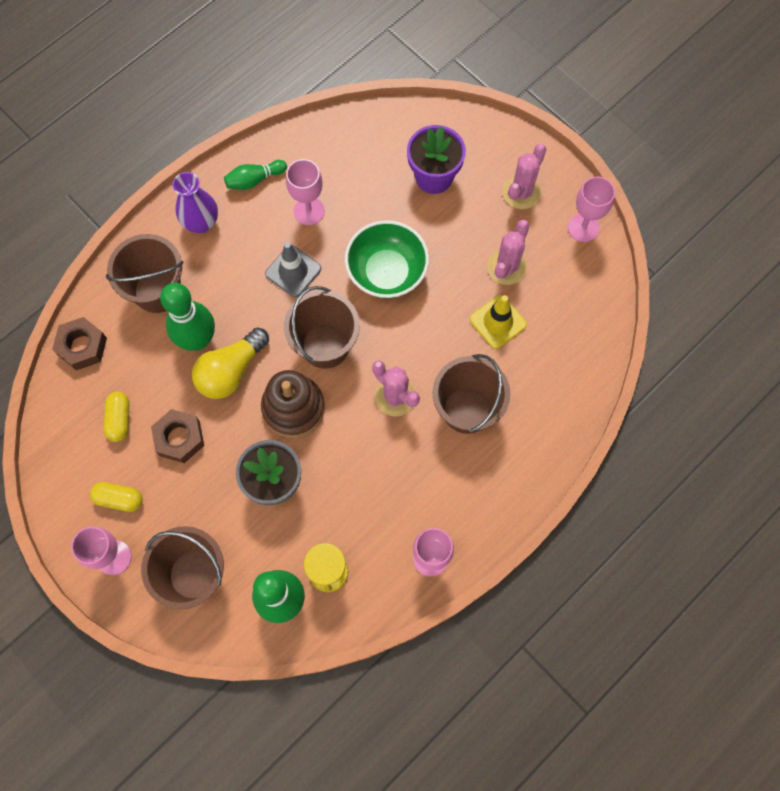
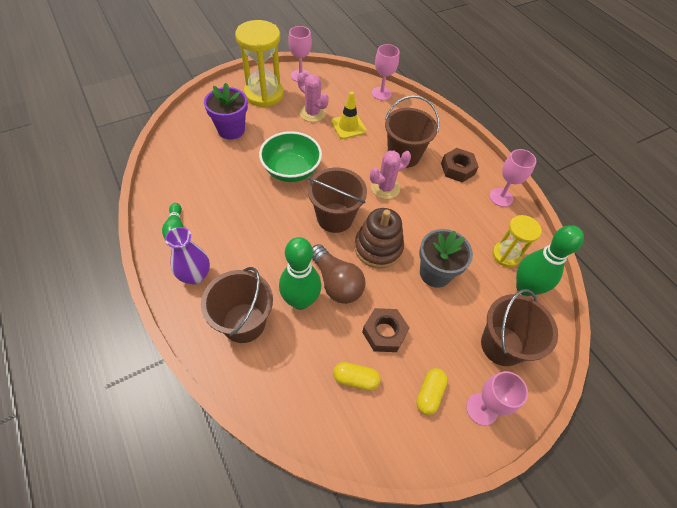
camera: 80 degrees left, 15 degrees down
(82, 346) = (274, 399): brown nut -> brown nut (457, 169)
(231, 371) = (336, 282): yellow light bulb -> brown light bulb
(293, 271) = (267, 223): grey traffic cone -> none
(309, 211) = (221, 202): pink goblet -> pink goblet (381, 93)
(521, 192) = (264, 94): pink cactus -> yellow hourglass

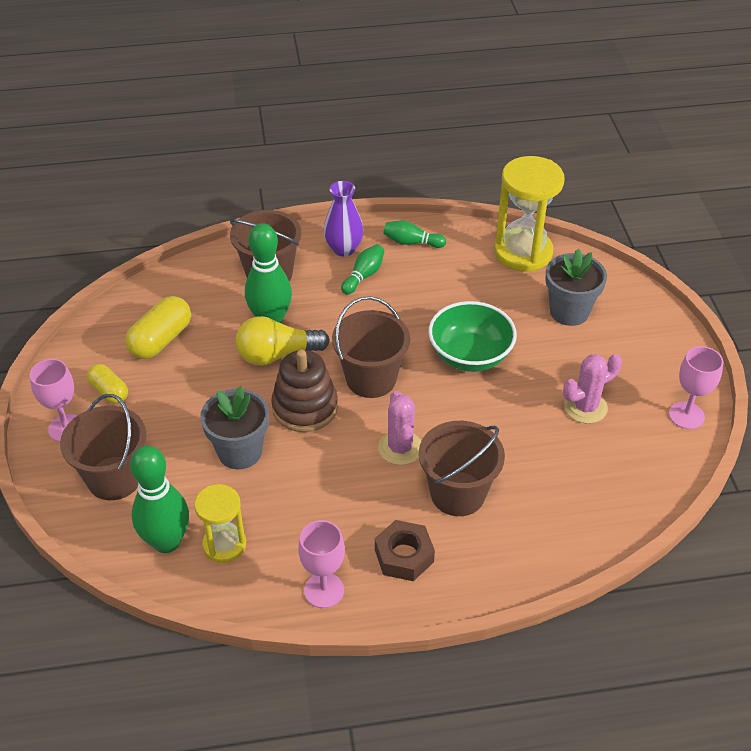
camera: 115 degrees right, 10 degrees down
(226, 251) = (364, 276): none -> green bowling pin
(231, 130) = (569, 312): purple flower pot -> grey flower pot
(264, 94) = (644, 360): yellow hourglass -> yellow hourglass (523, 252)
(336, 282) = (277, 355): brown light bulb -> yellow light bulb
(348, 126) = (543, 443): yellow traffic cone -> none
(355, 379) = (161, 340): yellow capsule -> yellow capsule, size x1.58
(381, 93) = (619, 515): pink goblet -> none
(384, 333) = (194, 377): brown nut -> none

